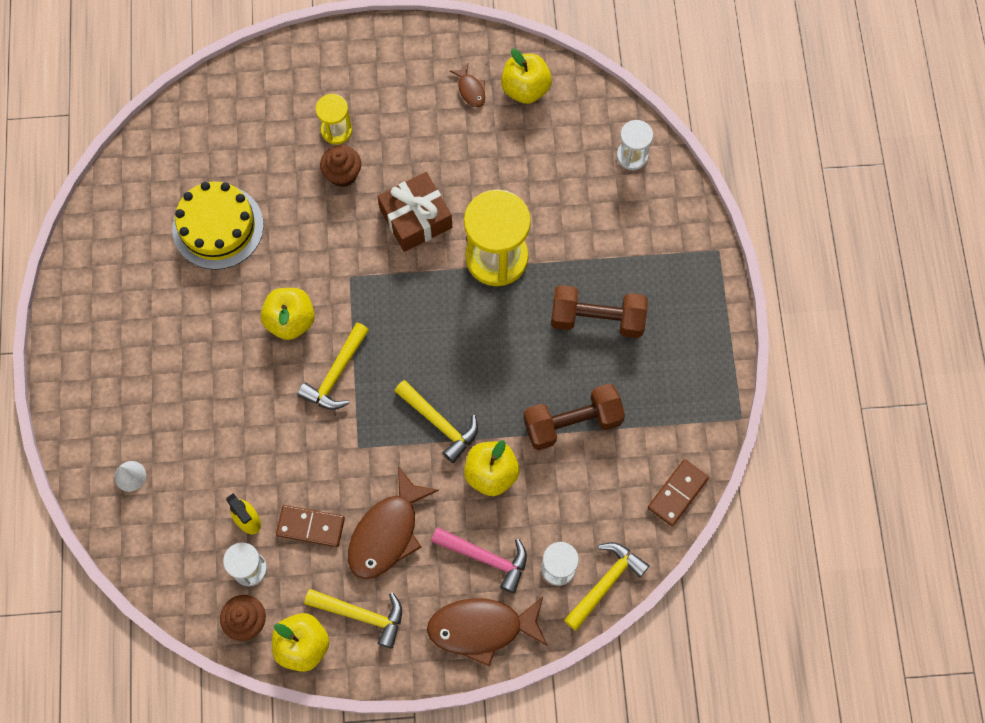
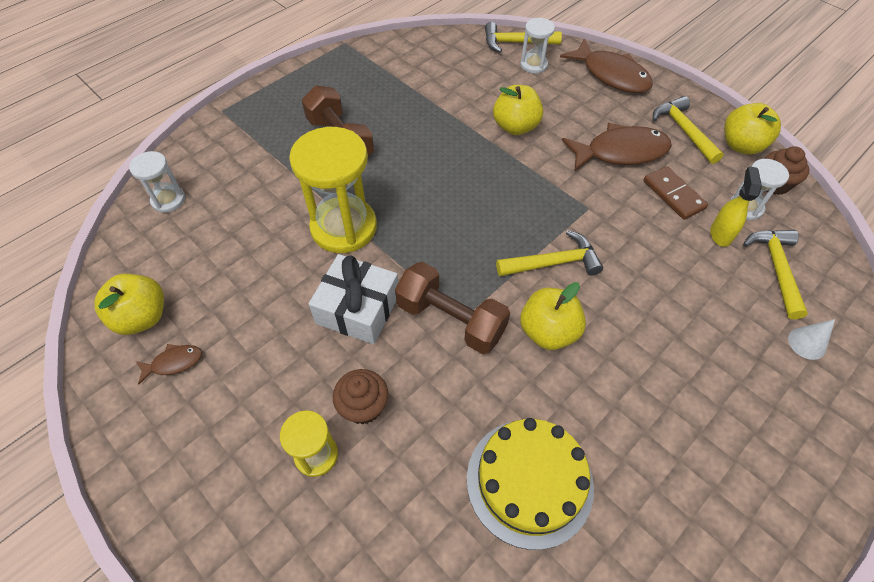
camera: 130 degrees left, 15 degrees down
(416, 218) = (358, 309): brown gift -> white gift
(439, 423) = (515, 174): yellow hammer -> yellow hammer (776, 269)
(470, 90) = (174, 363): brown fish -> brown fish turned 45 degrees clockwise
(485, 558) = (570, 97): pink hammer -> none
(572, 422) = (433, 110): brown dumbbell -> brown dumbbell (451, 320)
(677, 493) = (425, 43): brown domino -> none

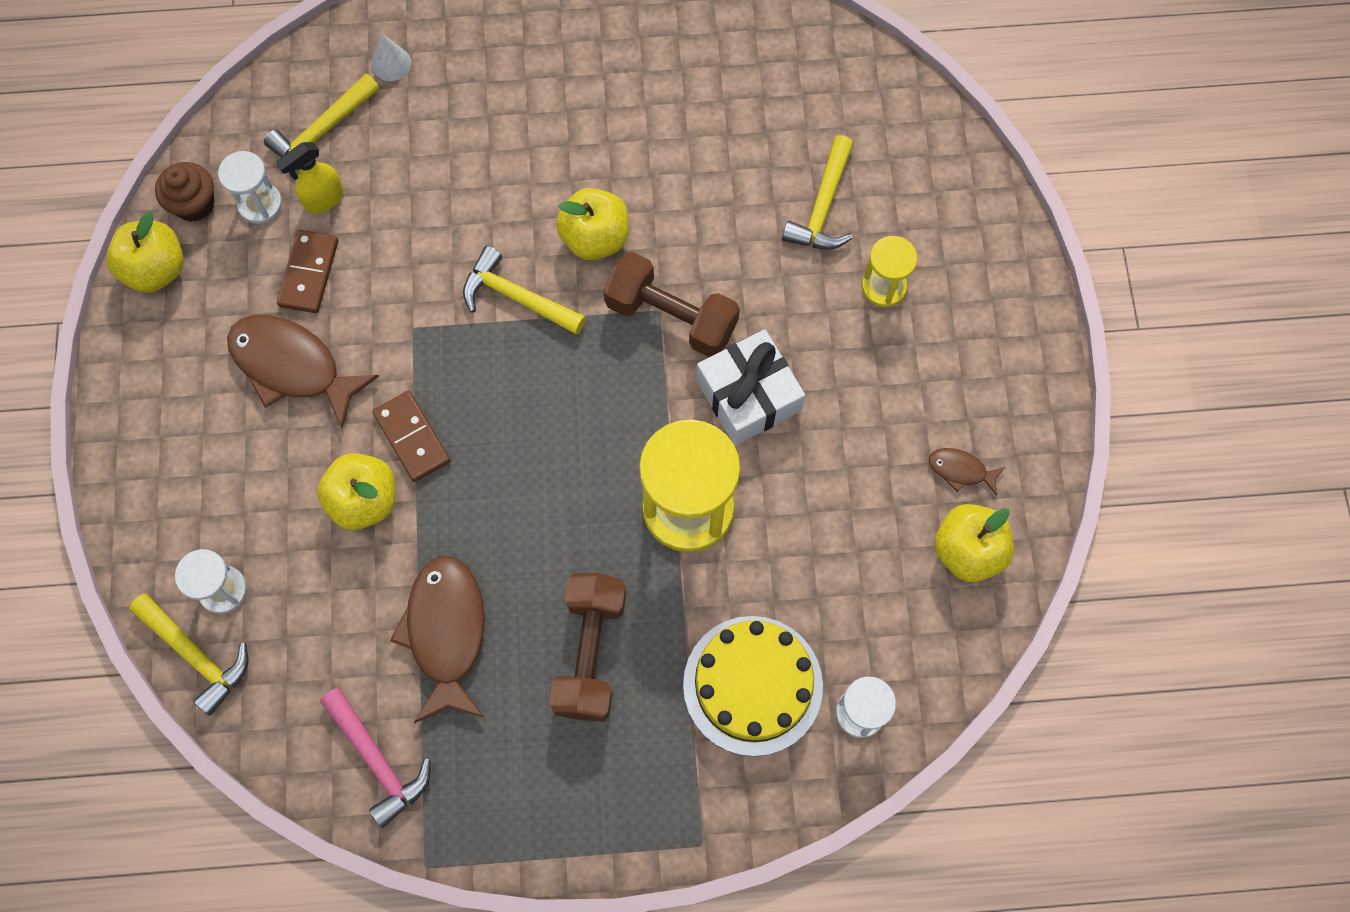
camera: 140 degrees left, 15 degrees up
(363, 406) = (815, 297): brown cupcake -> none
(400, 57) = (377, 761): none -> pink hammer
(451, 320) = (671, 316): brown dumbbell -> brown dumbbell turned 45 degrees counterclockwise
(525, 163) = (412, 438): none -> brown domino
(529, 481) = (731, 143): yellow cake -> yellow cake (752, 685)
(611, 75) = (152, 488): brown fish -> brown fish (446, 633)
(683, 130) = (187, 338): yellow hammer -> yellow hammer (822, 206)

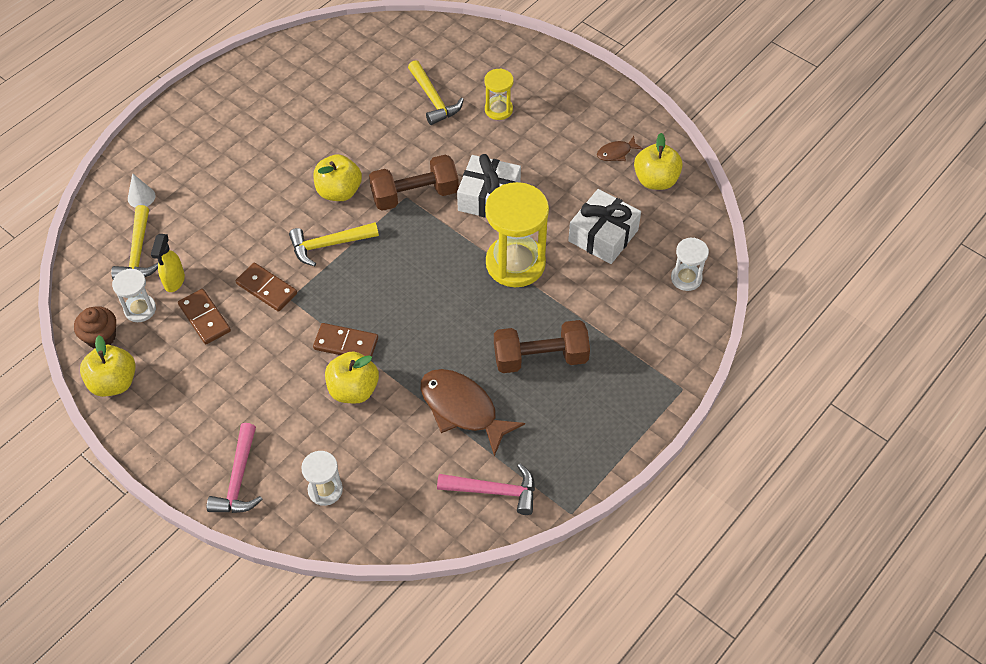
camera: 45 degrees left, 15 degrees down
(159, 495) = (238, 479): none -> pink hammer
(196, 655) = (345, 530): yellow hammer -> none
(292, 367) = (245, 364): brown fish -> none
(402, 294) = (267, 288): none -> brown domino
(590, 652) = (540, 358): brown dumbbell -> brown dumbbell turned 60 degrees counterclockwise
(752, 685) = (628, 307): yellow cake -> none
(825, 565) = (603, 235): none -> white gift

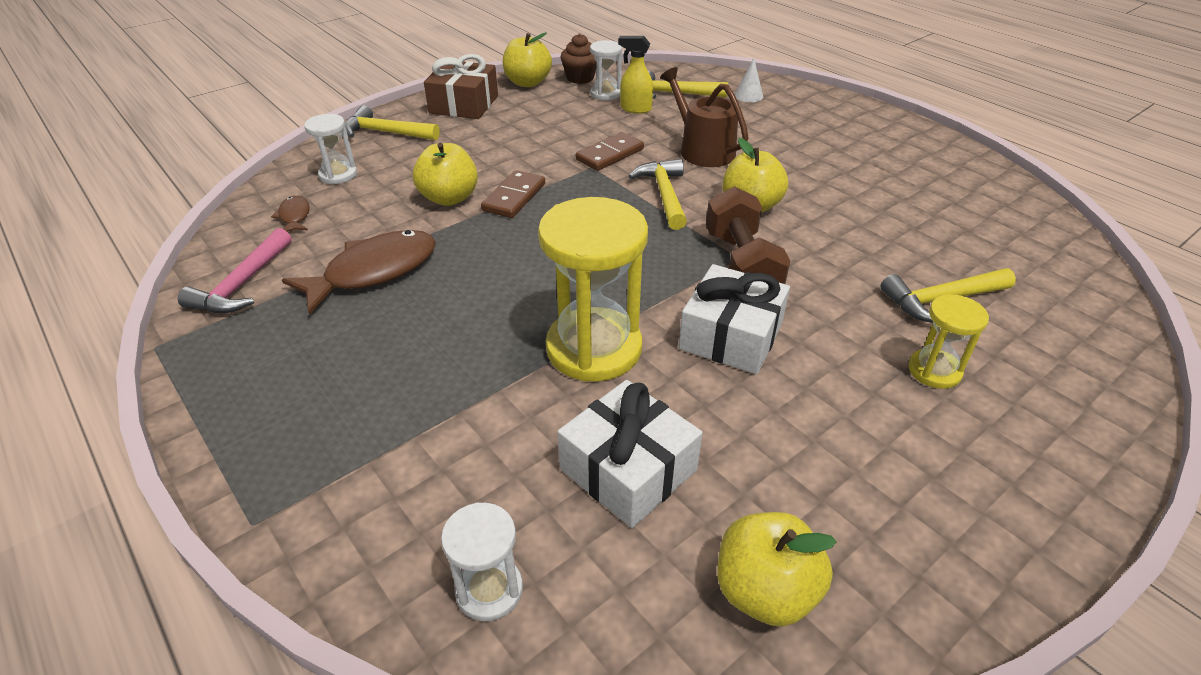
camera: 100 degrees right, 15 degrees down
(170, 428) = (464, 104): none -> brown gift
(204, 318) = (583, 122): brown domino -> none
(238, 479) = (386, 132): pink hammer -> yellow hammer
(252, 225) = (702, 150): none -> brown watering can
(540, 358) = (412, 352): brown dumbbell -> none
(616, 153) = (843, 531): brown fish -> brown fish (294, 216)

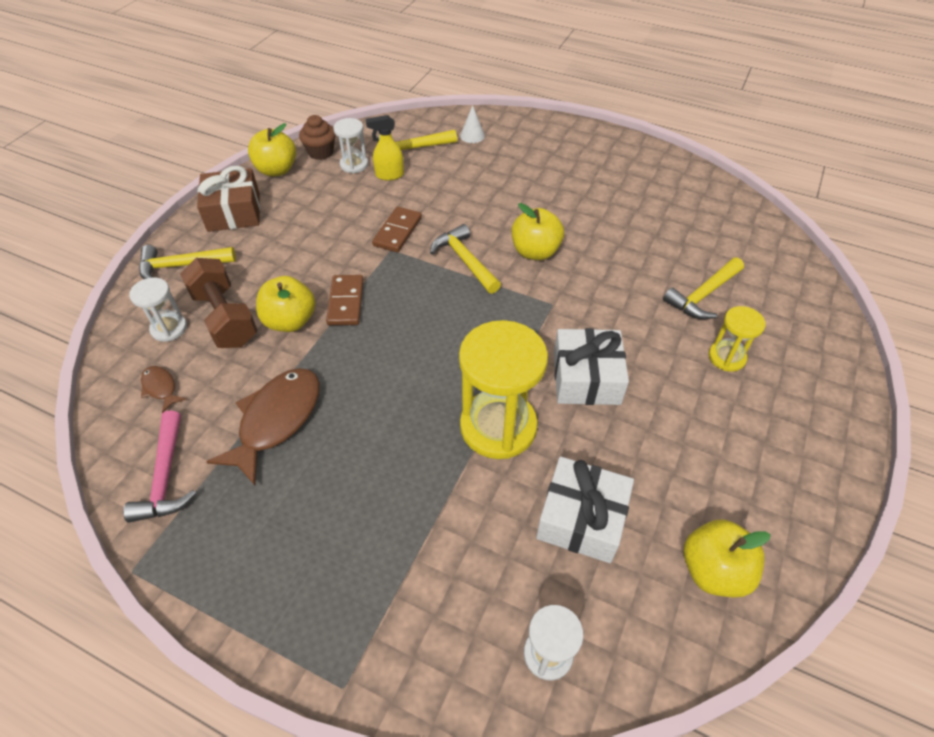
camera: 25 degrees left, 10 degrees up
(702, 150) = (468, 204): brown watering can -> none
(741, 265) = (559, 311): brown dumbbell -> brown dumbbell (225, 317)

